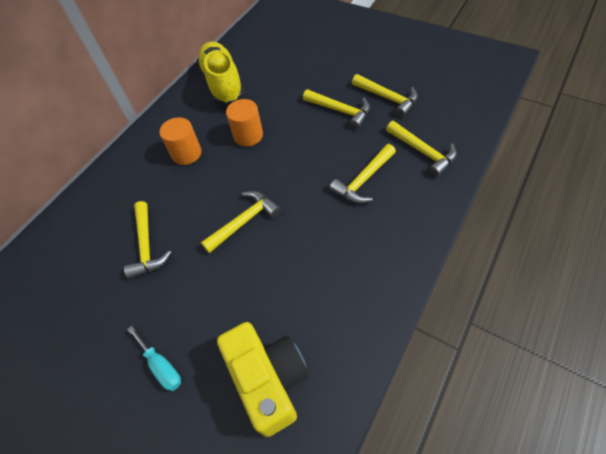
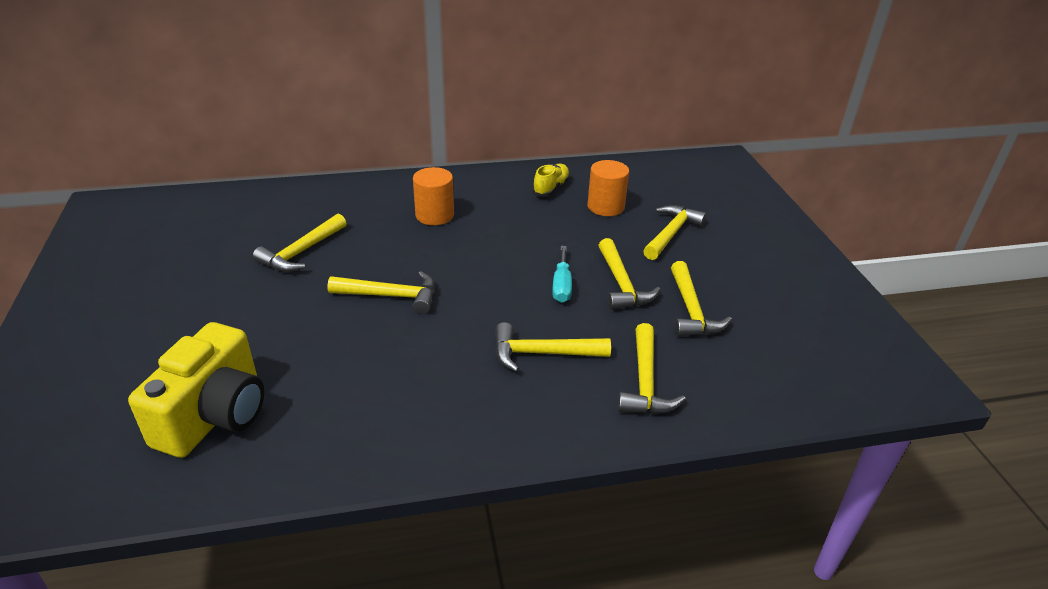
camera: 40 degrees right, 20 degrees down
(161, 366) = (178, 334): turquoise screwdriver -> turquoise screwdriver (562, 286)
(223, 84) = (551, 188): yellow shoe -> yellow shoe, size x0.50
(248, 135) = (504, 240): orange cylinder -> orange cylinder (605, 207)
(320, 63) = (671, 233): none -> yellow hammer

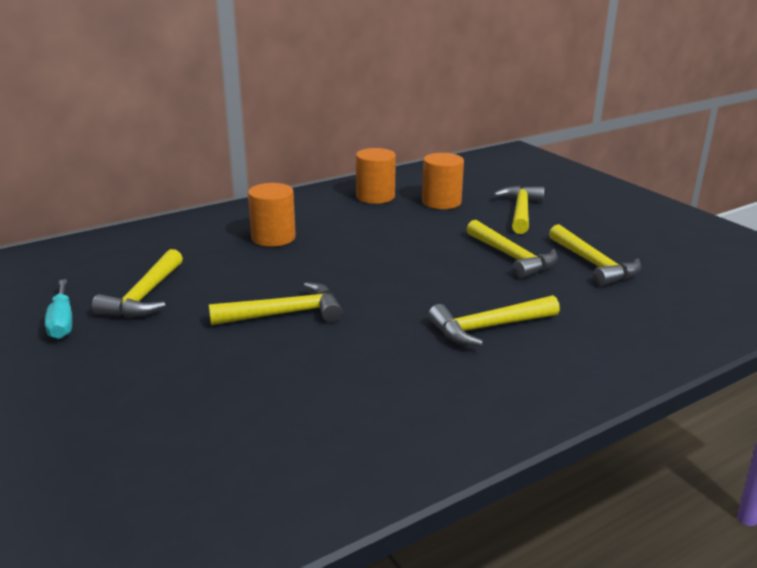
camera: 20 degrees left, 10 degrees down
(215, 415) = (160, 475): yellow camera -> none
(551, 188) = (375, 196): yellow shoe -> orange cylinder
(562, 286) = (456, 269): turquoise screwdriver -> turquoise screwdriver (62, 322)
(645, 382) = (606, 328): yellow hammer -> none

